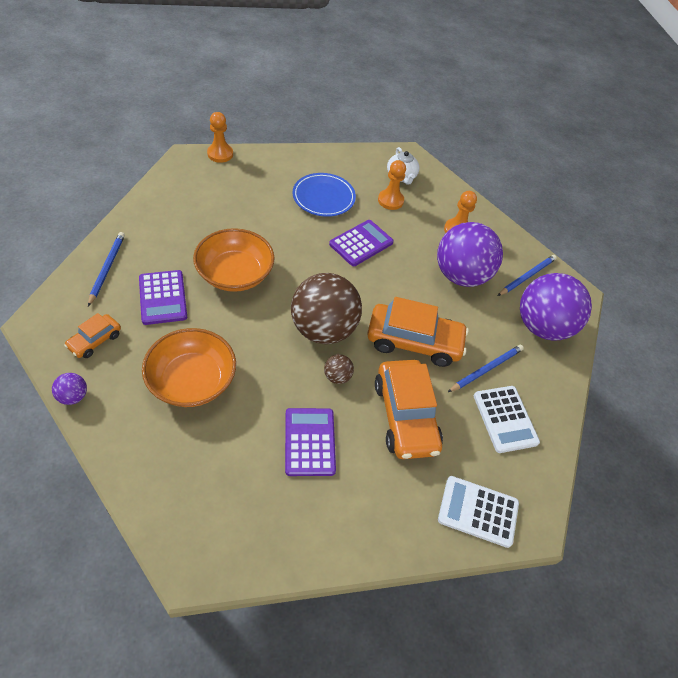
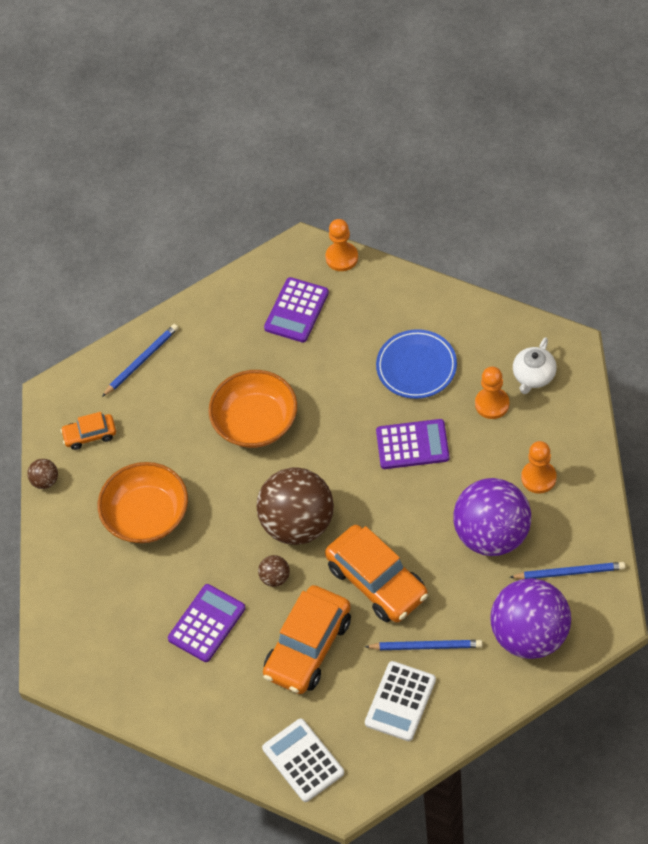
camera: 50 degrees right, 5 degrees up
(73, 396) = (45, 481): purple ball -> brown ball
(163, 297) = (172, 417): purple calculator -> purple calculator (296, 310)

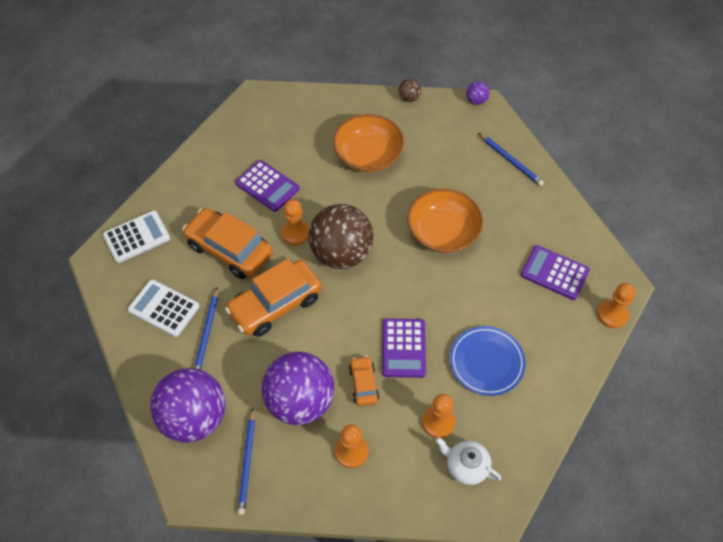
camera: 90 degrees right, 0 degrees up
(45, 404) = (476, 101): none -> purple ball
(90, 435) = (445, 125): orange car -> orange car (363, 384)
(275, 578) = (296, 233): brown ball -> orange pawn

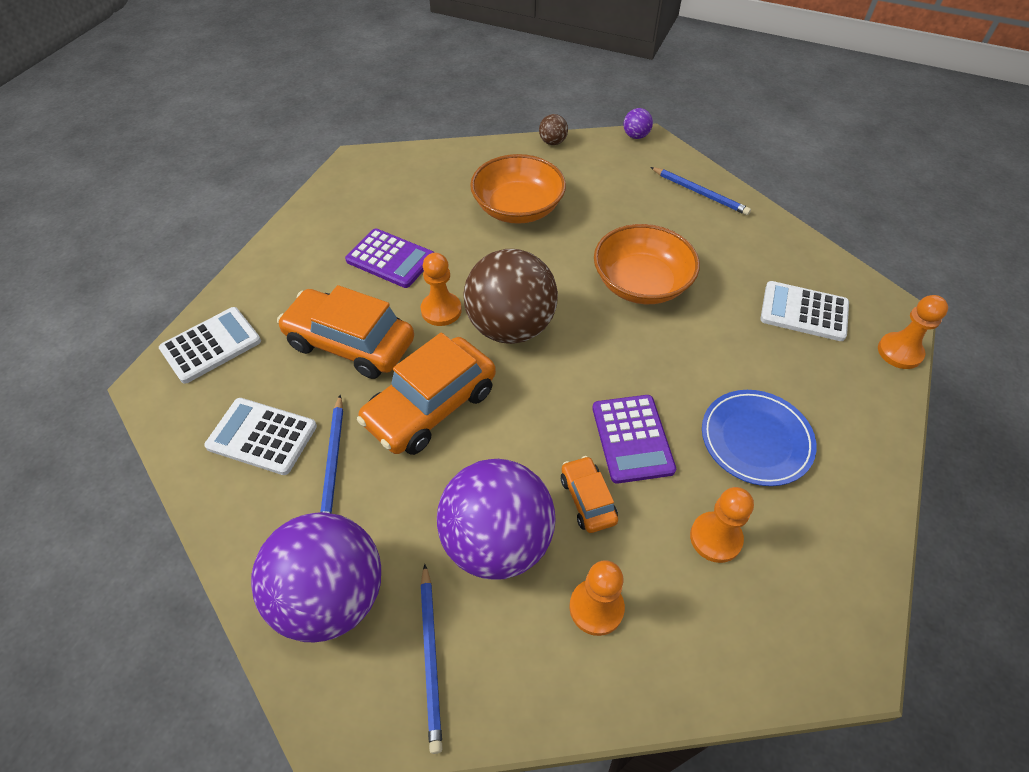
camera: 10 degrees left, 5 degrees down
(466, 466) = (779, 599): white teapot -> none
(554, 273) = (804, 312): purple calculator -> white calculator

